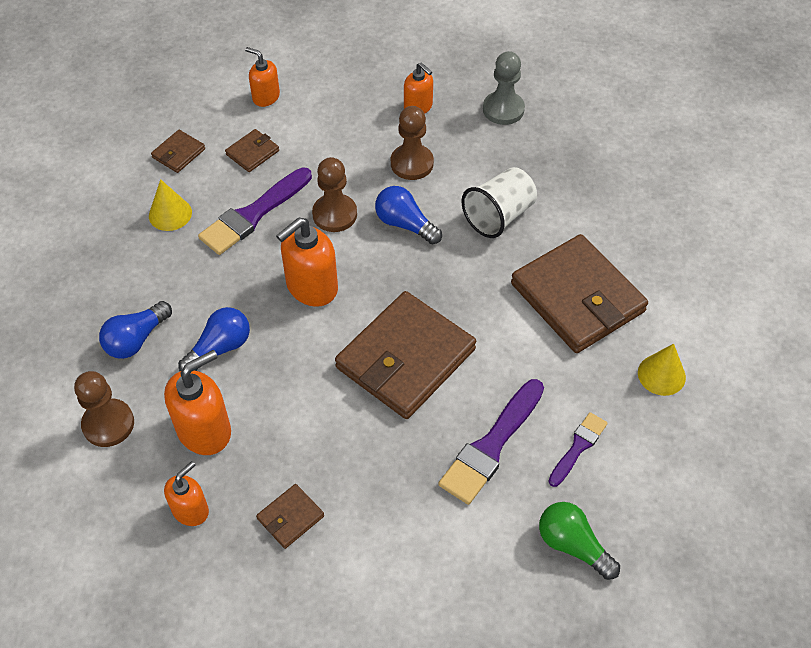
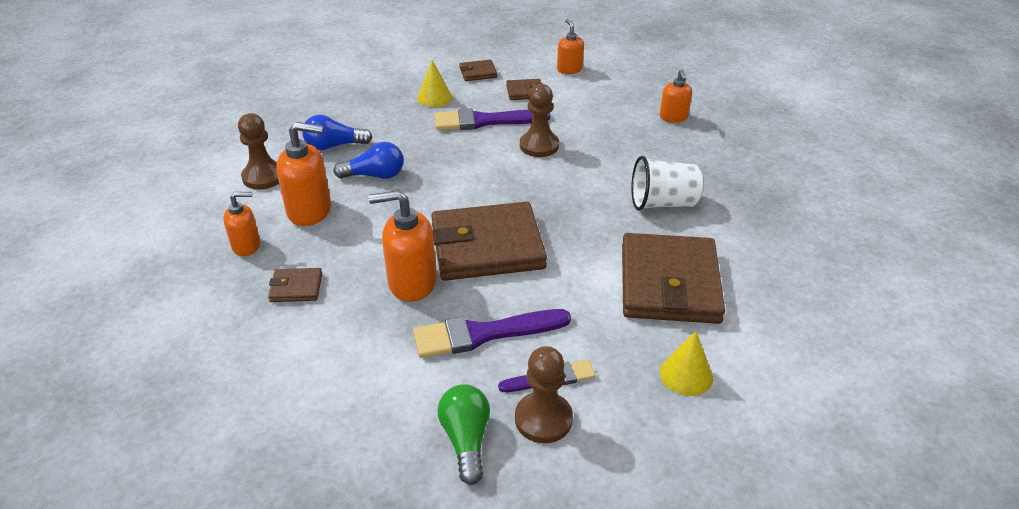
camera: 40 degrees right, 15 degrees down
(311, 287) = (474, 175): orange soap dispenser -> orange soap dispenser (412, 283)
(405, 224) = (583, 174): blue light bulb -> none
(412, 163) = (630, 144): brown pawn -> brown pawn (543, 419)
(503, 109) = (741, 146): grey pawn -> none

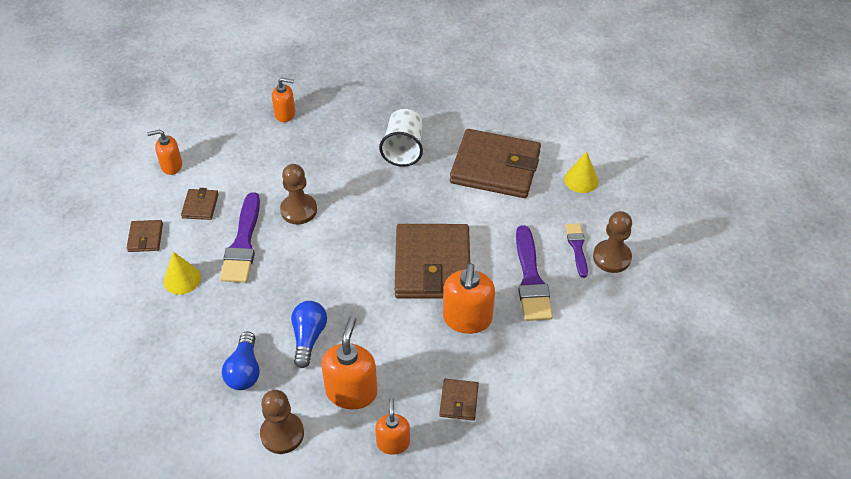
camera: 80 degrees left, 10 degrees up
(466, 440) = (626, 300): green light bulb -> none

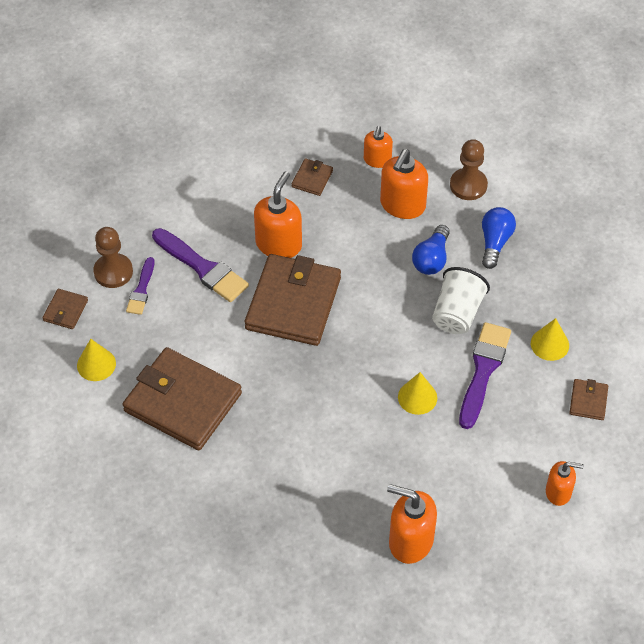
camera: 165 degrees left, 5 degrees up
(200, 206) = (526, 428): brown wallet -> brown wallet (65, 310)
(285, 114) = (410, 541): orange soap dispenser -> orange soap dispenser, size x1.63
(299, 210) = (417, 397): brown pawn -> yellow cone
(403, 149) = (279, 451): white cup -> white cup (457, 313)
(531, 279) = (202, 268): purple brush -> purple brush turned 120 degrees clockwise

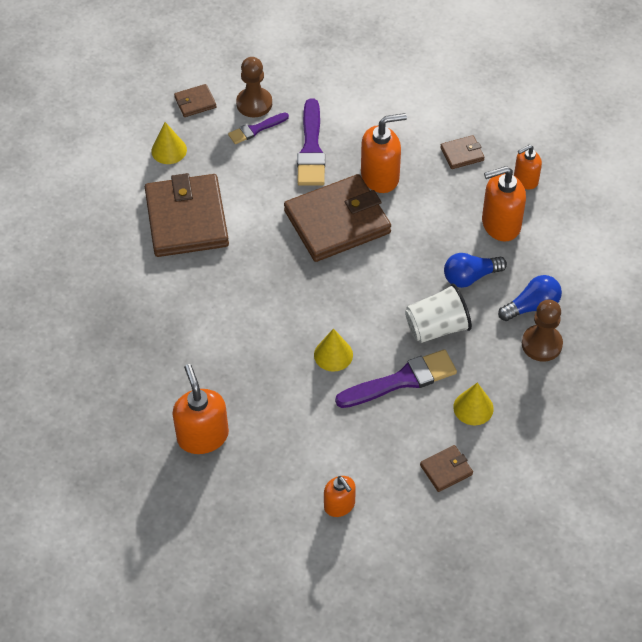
camera: 50 degrees right, 0 degrees up
(468, 185) = (568, 252): brown pawn -> brown pawn (541, 344)

